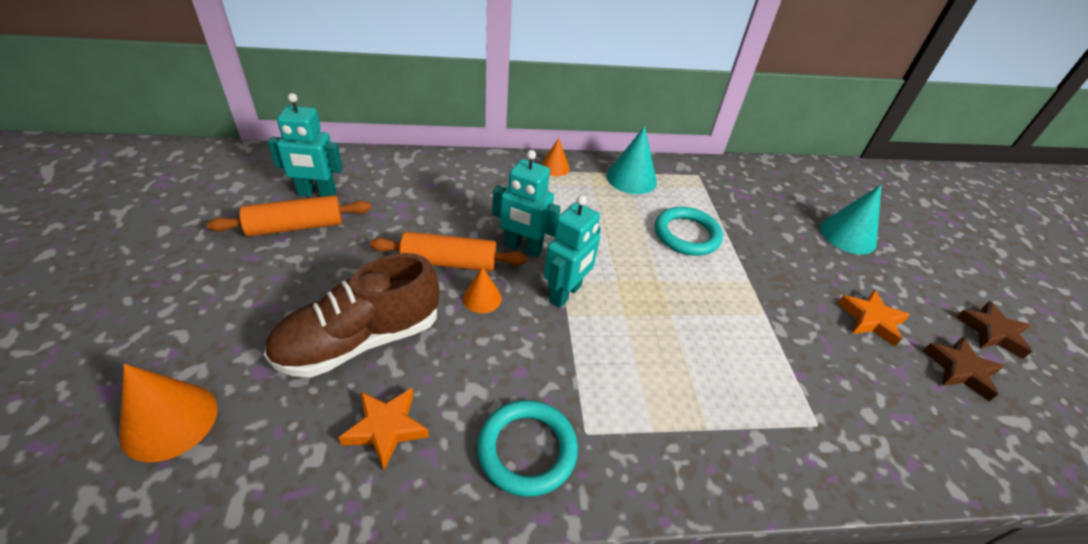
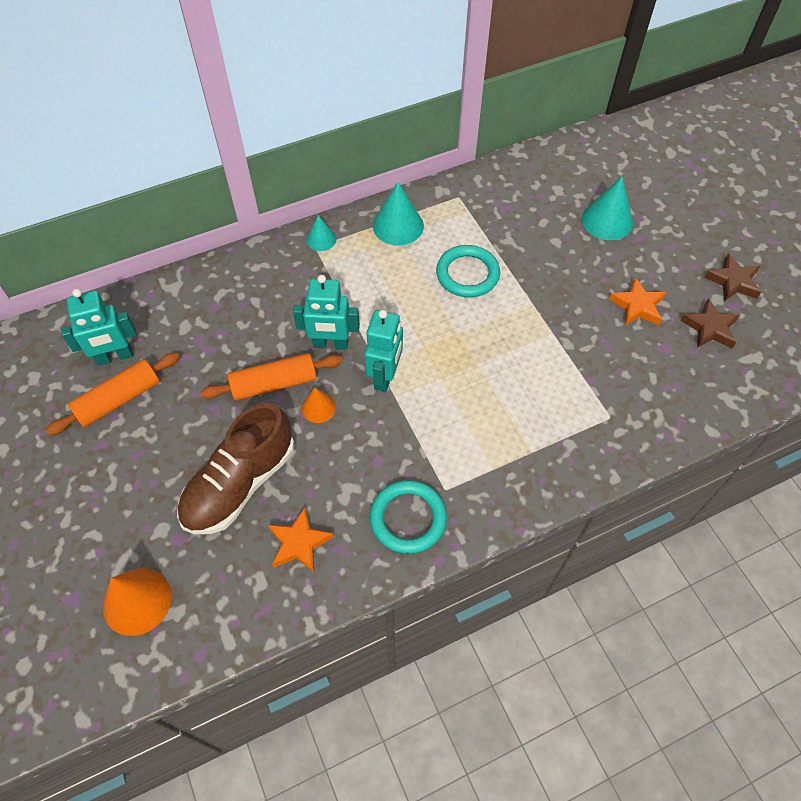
camera: 15 degrees left, 15 degrees up
(555, 167) = (321, 239): orange cone -> turquoise cone

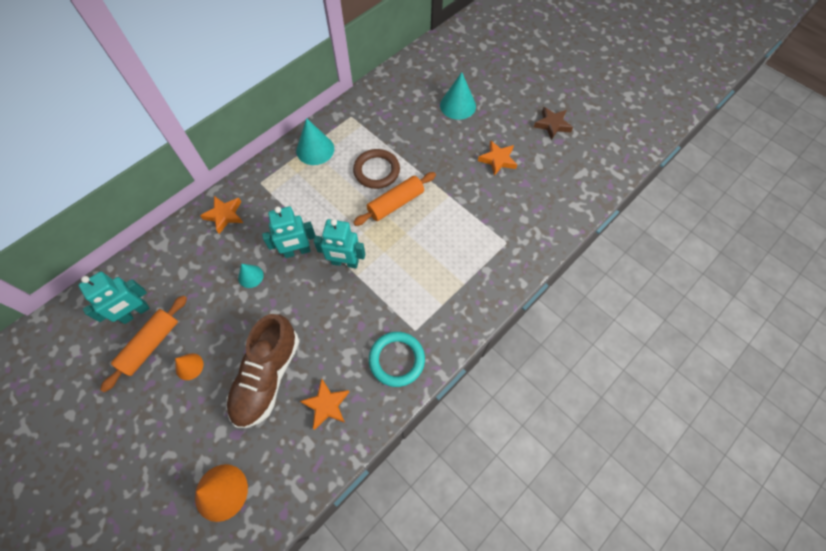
camera: 20 degrees left, 5 degrees up
(258, 274) = (224, 215): none -> orange star
(274, 383) = (266, 294): orange rolling pin -> orange rolling pin (396, 203)
(318, 407) = (305, 301): orange cone -> orange cone (189, 366)
(321, 239) = (262, 175): turquoise cone -> turquoise cone (250, 276)
(385, 376) = (345, 263): turquoise robot -> turquoise robot turned 105 degrees clockwise
(467, 274) = (376, 171): turquoise ring -> brown ring
(710, 328) = (548, 161): brown star -> none

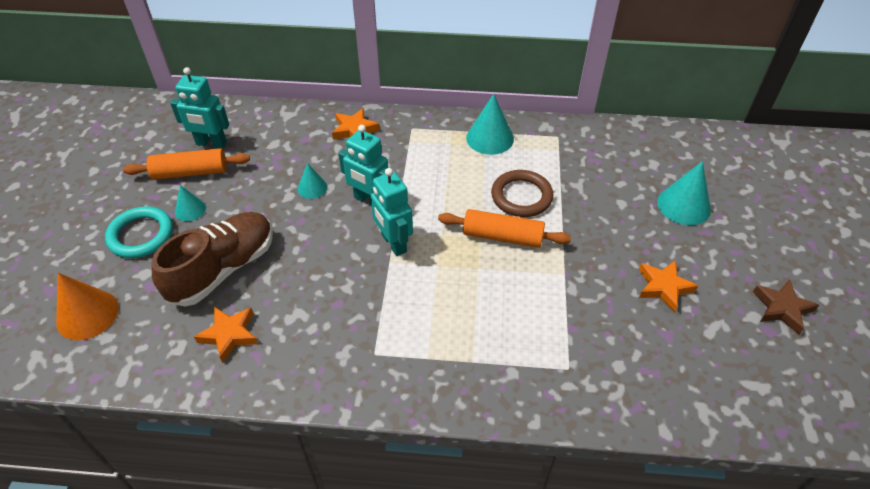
camera: 50 degrees right, 15 degrees down
(189, 366) = (190, 209): orange cone -> turquoise cone
(267, 376) = (223, 269): brown shoe -> brown shoe turned 150 degrees clockwise
(396, 360) = (326, 360): turquoise ring -> turquoise ring (141, 235)

